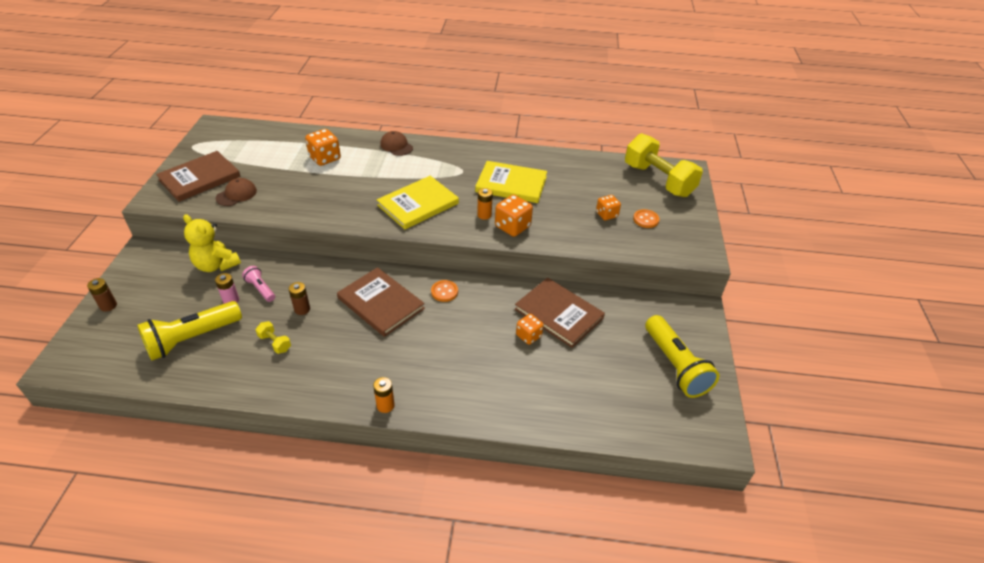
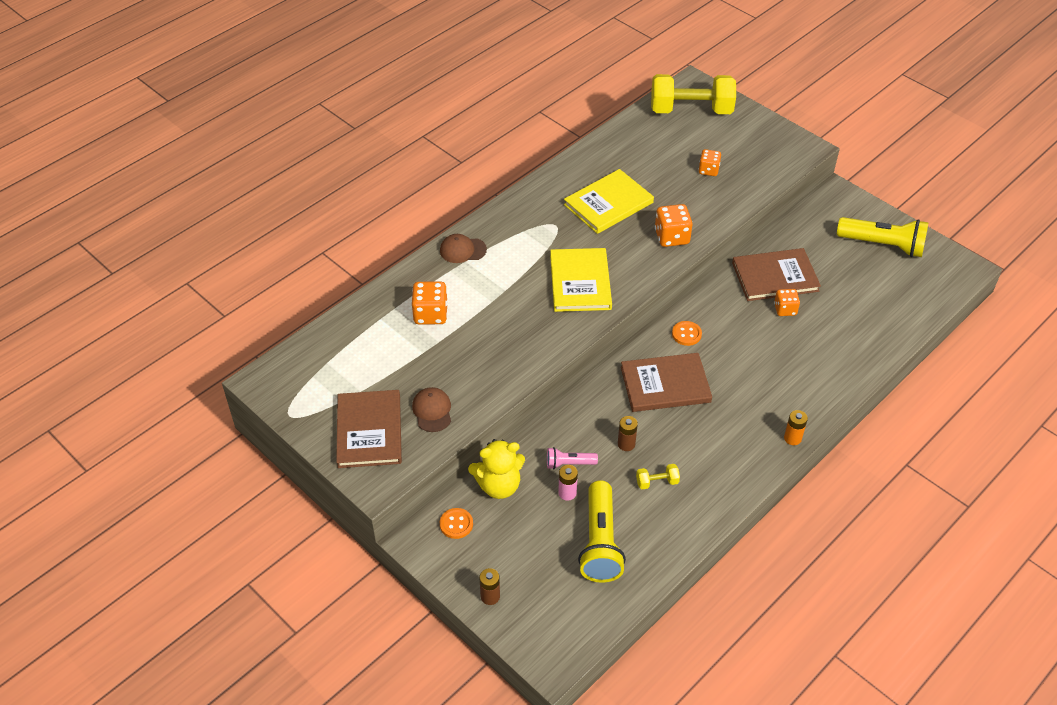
camera: 50 degrees left, 5 degrees up
(484, 215) = (638, 246): orange battery -> none
(646, 219) = (736, 151): orange button -> orange button (456, 524)

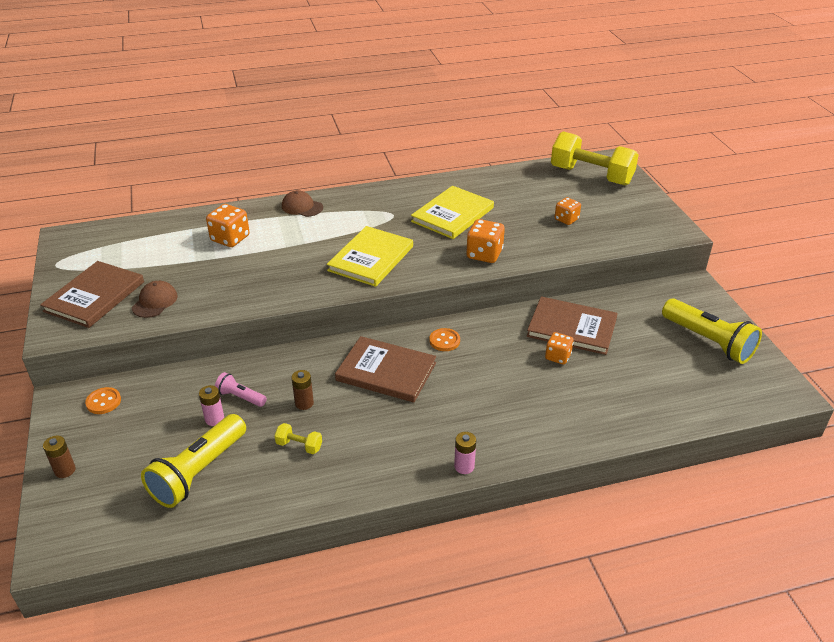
camera: 30 degrees right, 10 degrees down
(499, 485) = (167, 388): yellow teddy bear -> none
(608, 204) = (452, 215): yellow book -> yellow book turned 45 degrees counterclockwise
(792, 438) = (464, 466): orange battery -> pink battery

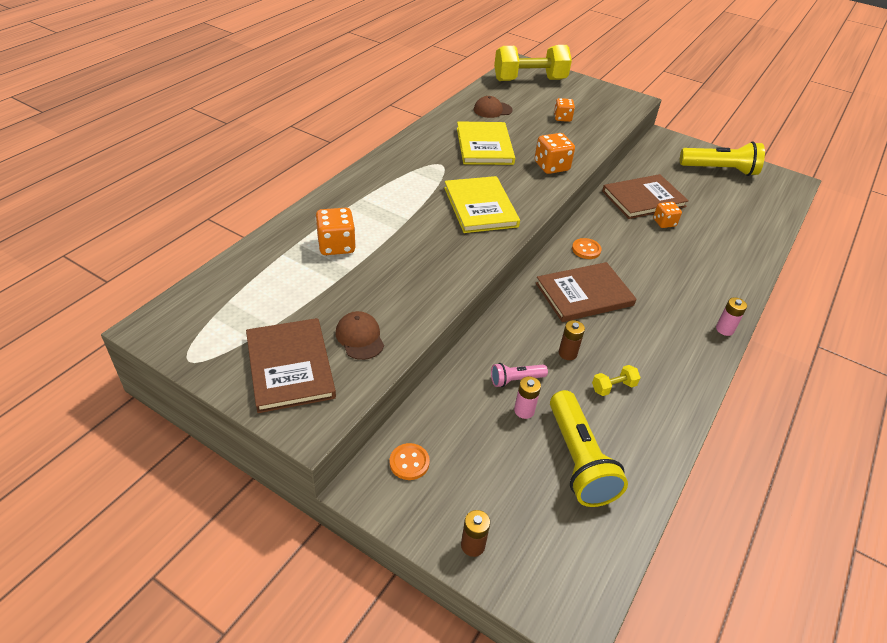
camera: 45 degrees left, 5 degrees up
(302, 207) = (356, 189): brown cap -> brown cap (492, 110)

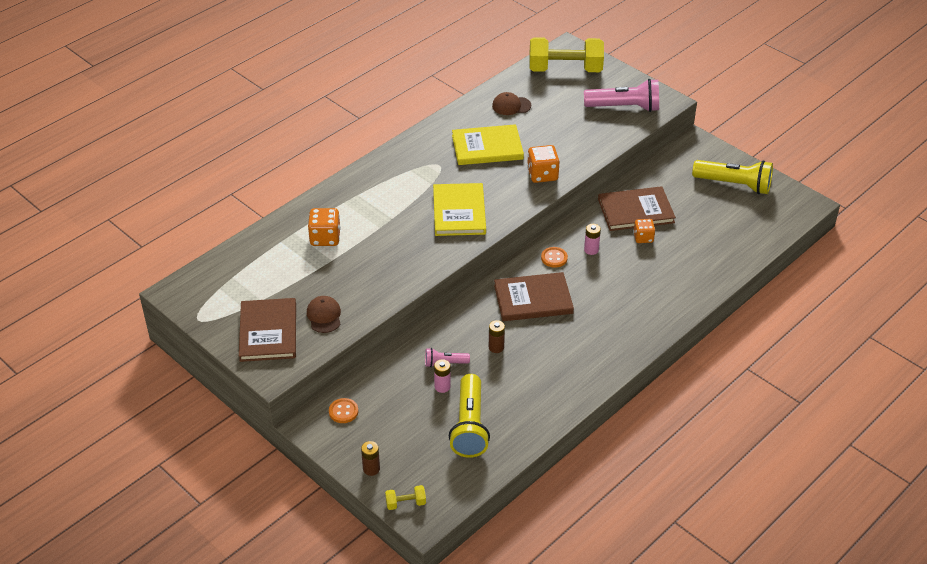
camera: 15 degrees right, 0 degrees up
(484, 146) = (487, 147): yellow book -> yellow book turned 75 degrees clockwise
(562, 118) = (578, 119): orange dice -> none
(600, 106) = (624, 107): none -> pink flashlight
(613, 387) = (522, 378): yellow dumbbell -> yellow dumbbell (405, 503)
(724, 329) = (644, 342): pink battery -> pink battery (591, 250)

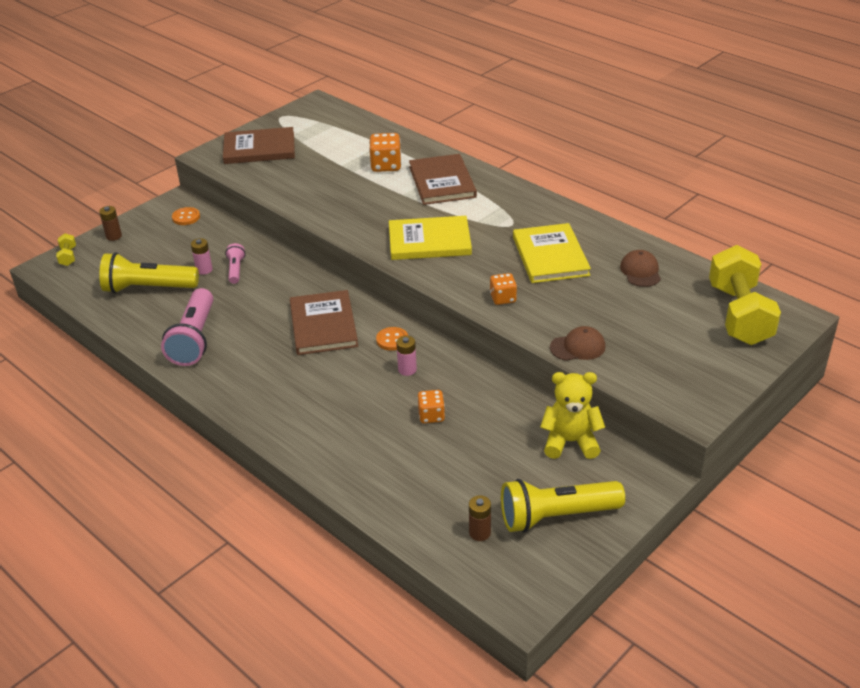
camera: 90 degrees right, 5 degrees down
(324, 316) = (275, 173): brown cap -> brown cap (577, 347)
(496, 347) = (252, 301): brown battery -> brown battery (480, 533)
(542, 175) = (503, 298): orange dice -> orange dice, size x0.66
(624, 107) = (666, 369): pink flashlight -> pink flashlight (194, 339)
(635, 211) = (485, 410): brown book -> brown book (442, 182)
(665, 173) = (570, 442): none -> yellow teddy bear
(734, 184) = (556, 516): yellow flashlight -> yellow flashlight turned 60 degrees clockwise

